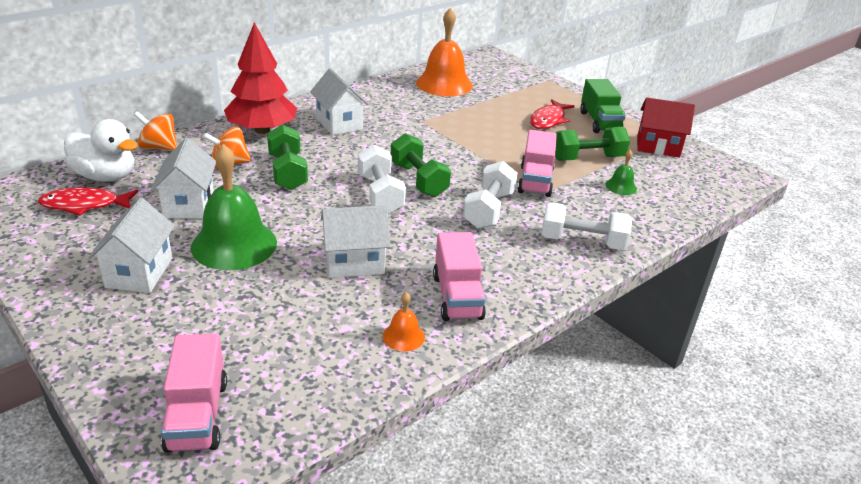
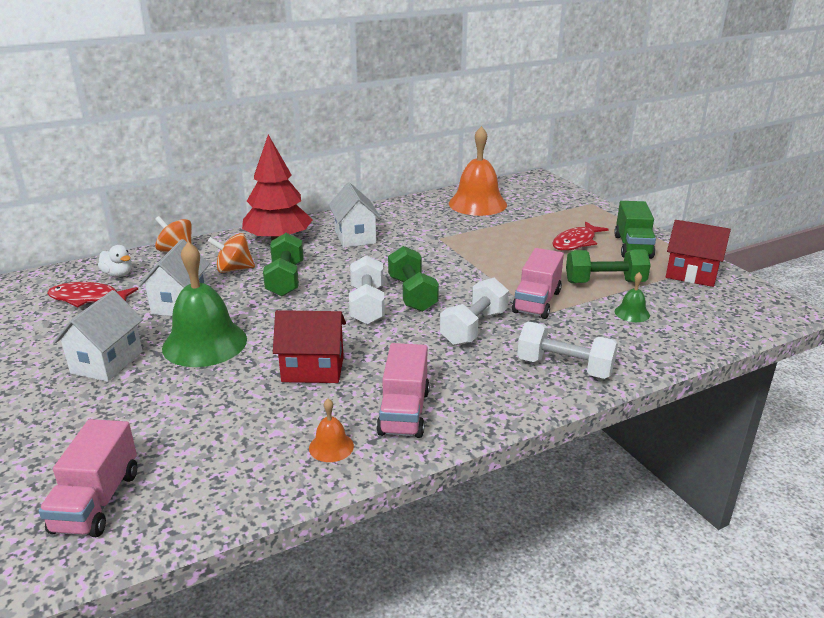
camera: 15 degrees right, 5 degrees down
(106, 176) = (118, 274): white duck -> white duck, size x0.55
(354, 263) = (313, 369): white house -> red house

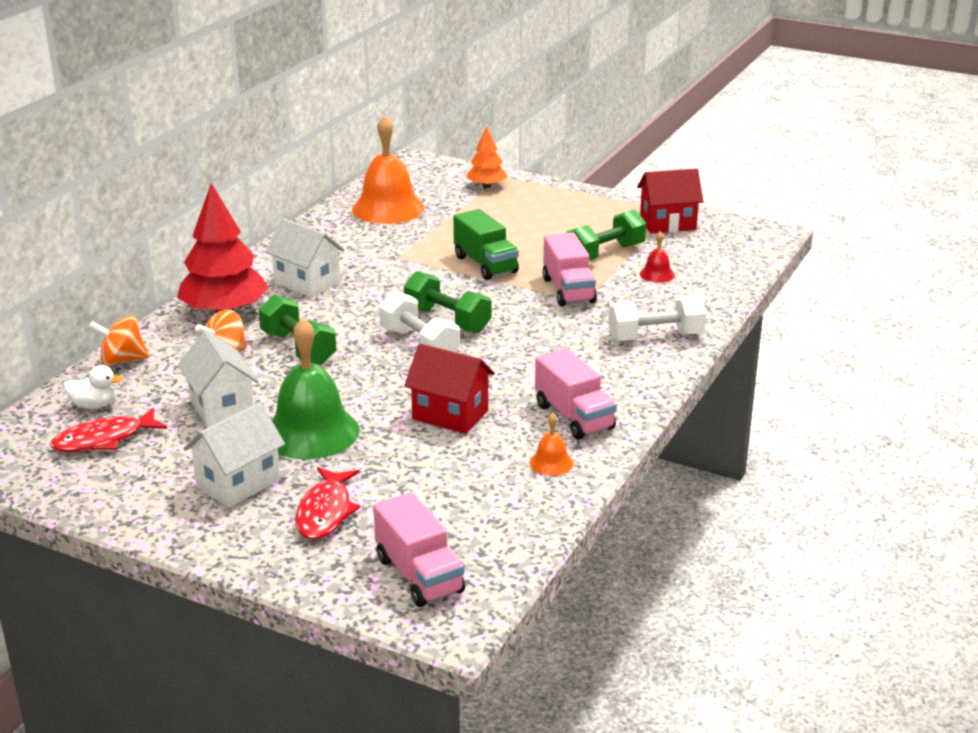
camera: 35 degrees left, 0 degrees up
(107, 362) = (238, 483): white house -> white house turned 60 degrees clockwise
(313, 369) = (450, 415): red house -> red house turned 60 degrees clockwise
(474, 328) = (542, 331): white dumbbell -> none
(570, 207) = (486, 186): none -> orange tree
(576, 242) = (535, 222): red fish -> red fish (325, 512)
(632, 313) = (657, 274): green bell -> red bell
(633, 246) = (591, 211): green truck -> green truck (485, 264)

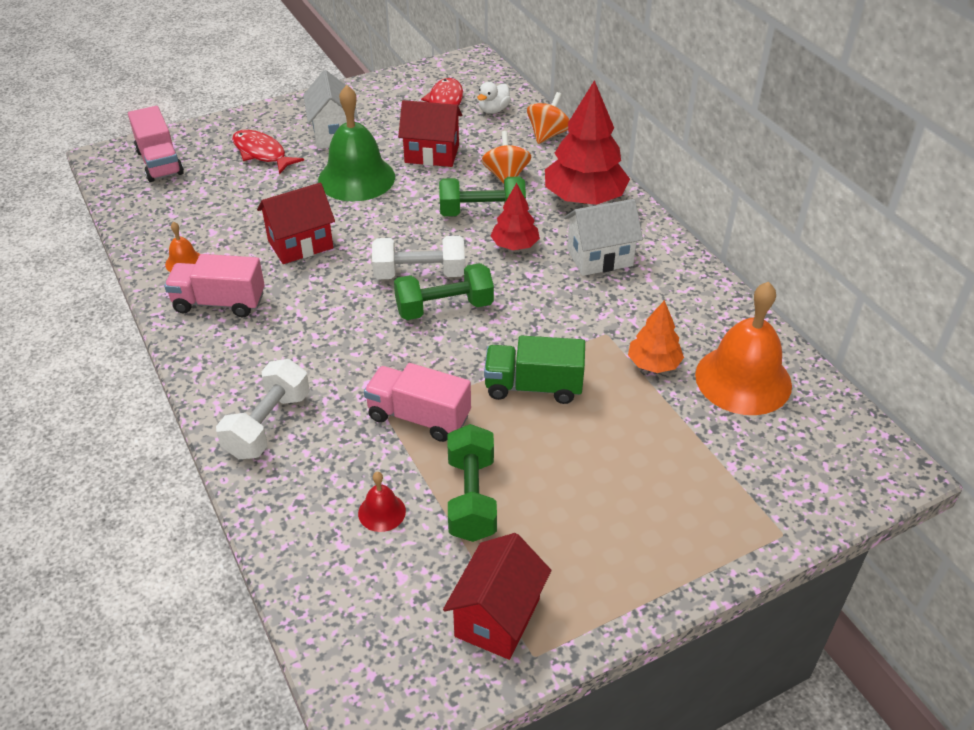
camera: 125 degrees right, 15 degrees up
(222, 408) = (432, 154): white house -> red house
(331, 319) = (515, 245): none -> red tree
(419, 575) = (160, 162): pink truck -> pink truck turned 120 degrees counterclockwise
(486, 186) = (757, 498): orange tree -> orange tree (653, 364)

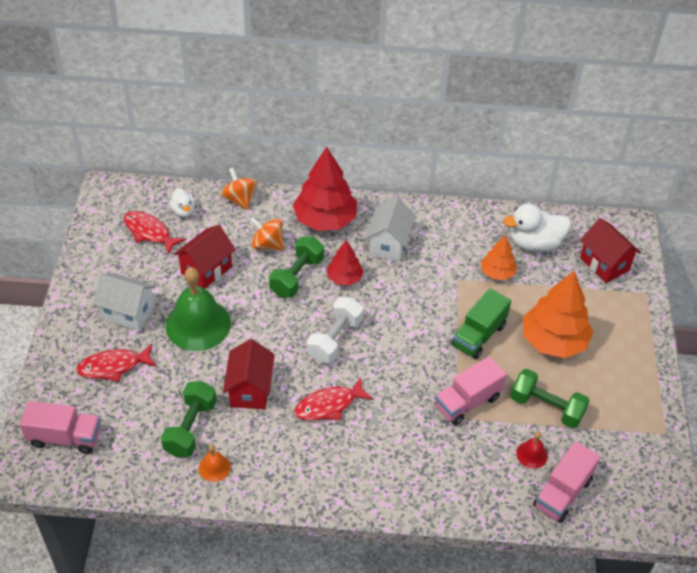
camera: 60 degrees left, 5 degrees up
(219, 303) = (279, 463): pink truck -> pink truck (562, 493)
(268, 425) = (423, 482): white dumbbell -> none
(323, 306) = (329, 405): none -> red fish
(444, 308) = (378, 343): green dumbbell -> green dumbbell (190, 428)
(497, 617) = (634, 436): red house -> red house (604, 264)
(592, 462) = (553, 341): none -> orange tree
(743, 379) = (535, 243): orange bell -> white duck

